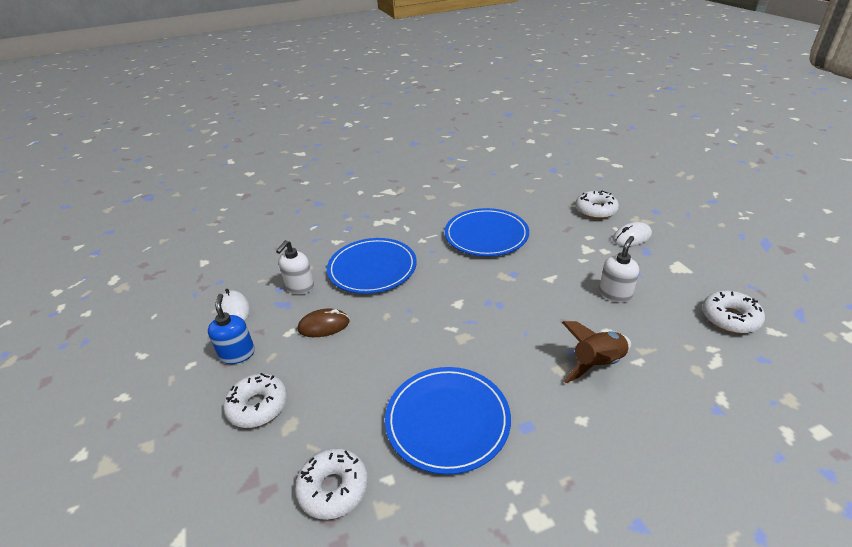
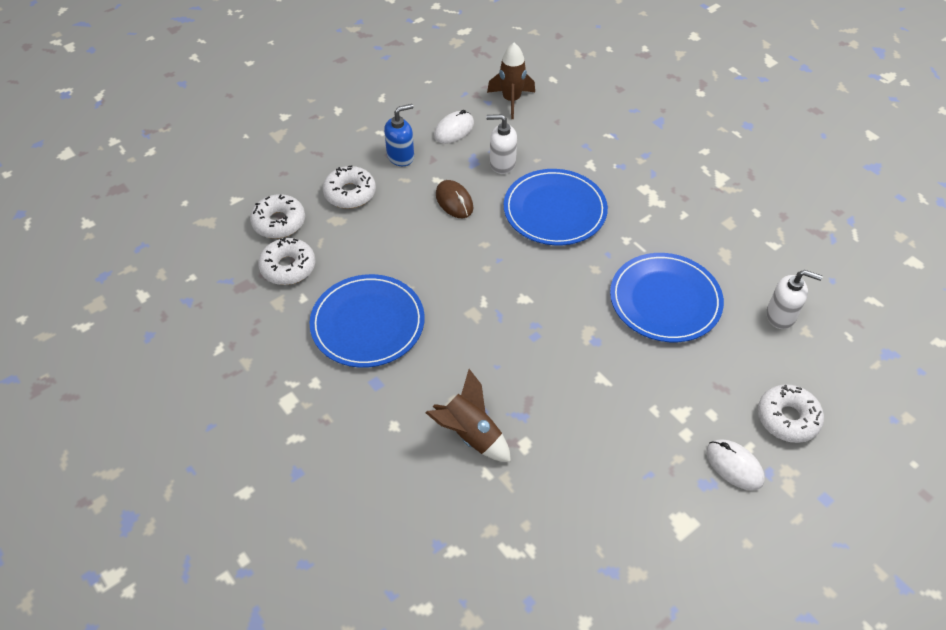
camera: 70 degrees right, 15 degrees up
(230, 268) = (511, 100): none -> brown rocket
(615, 294) = (596, 448): white soap dispenser -> white soap dispenser (781, 315)
(730, 318) = (593, 575): white donut -> white donut (279, 222)

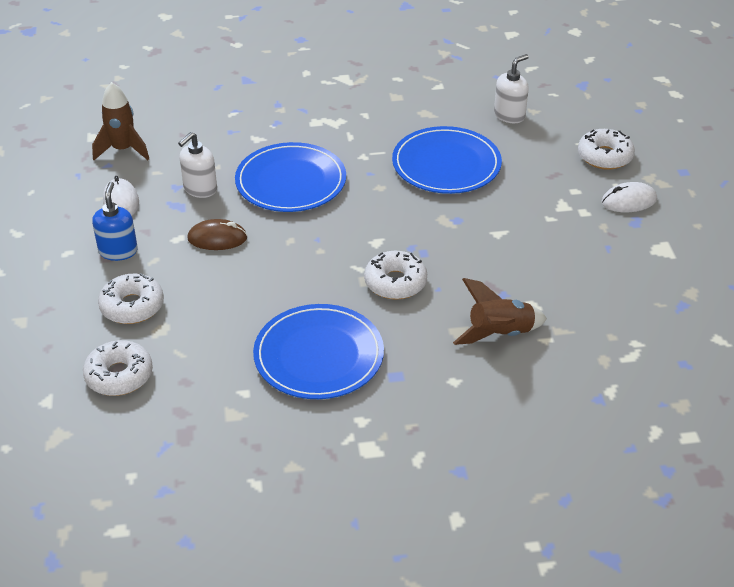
camera: 60 degrees left, 10 degrees down
(288, 267) = (191, 390): white donut -> white donut (395, 282)

